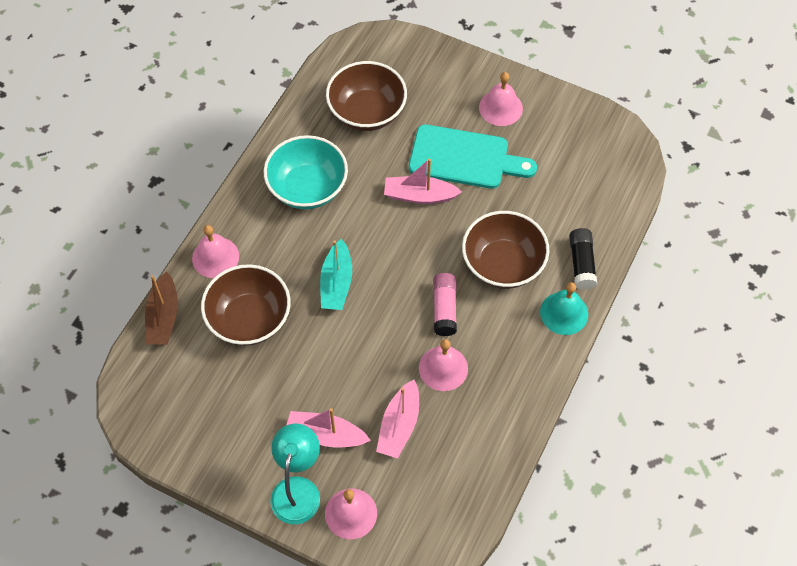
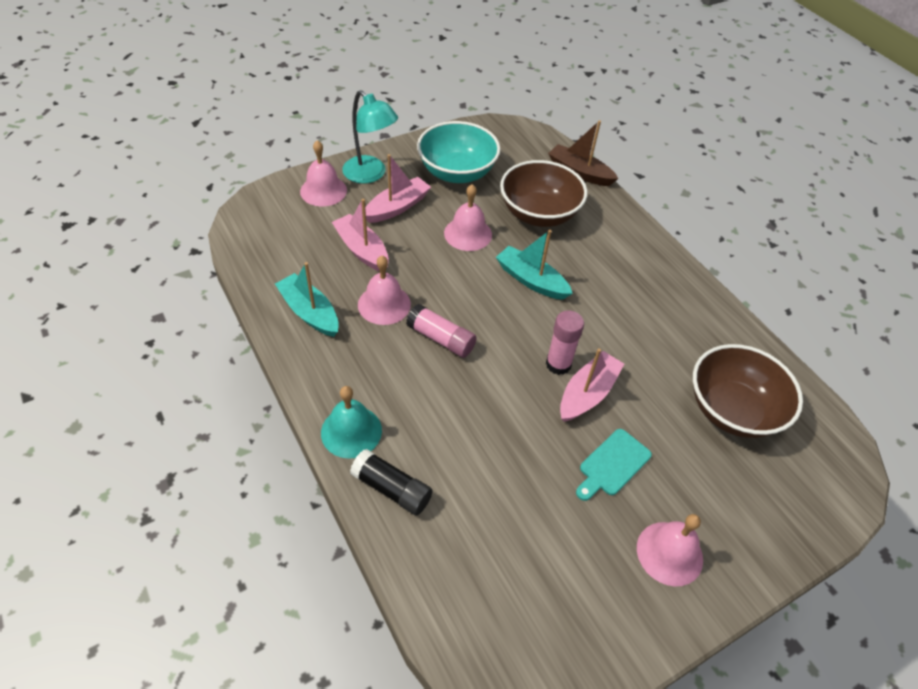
camera: 120 degrees right, 10 degrees down
(215, 257) = (616, 221): pink bell -> pink bell (468, 234)
(307, 188) = (655, 312): turquoise bowl -> turquoise bowl (457, 172)
(408, 224) = (558, 364): none -> pink glue stick
(464, 158) = (612, 464): turquoise cutting board -> turquoise cutting board, size x0.54
(493, 414) = (309, 312): none -> turquoise boat
(503, 264) = (450, 414): brown bowl -> none

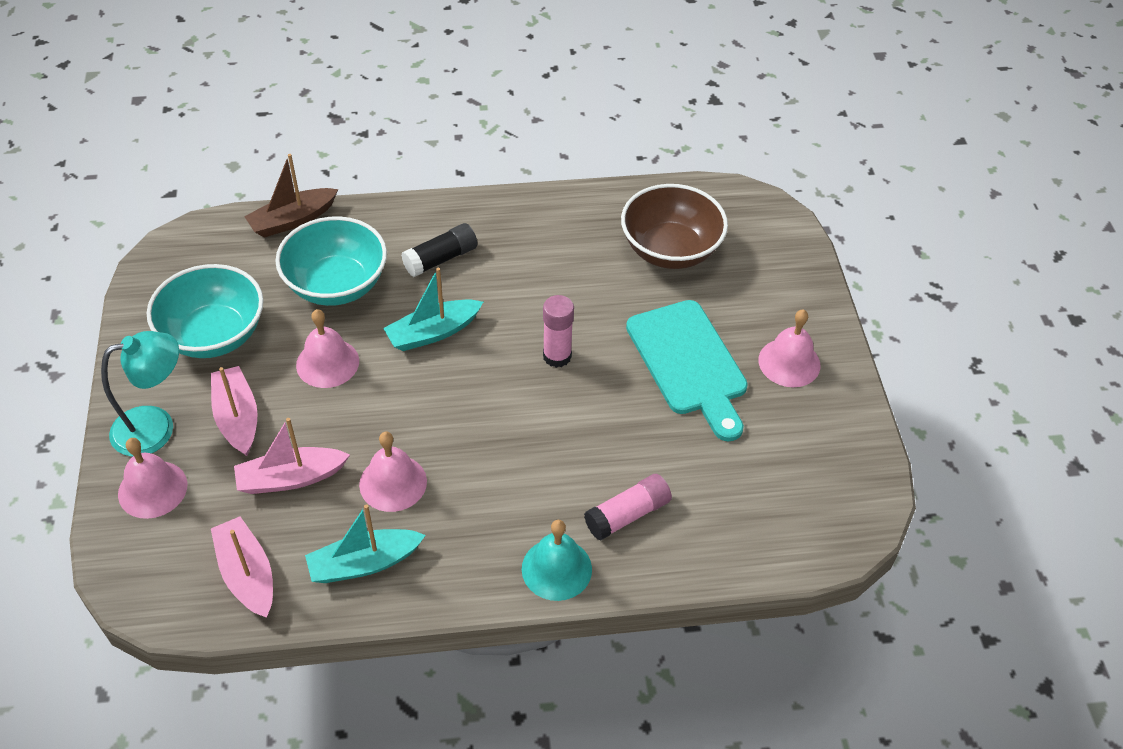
camera: 65 degrees left, 0 degrees up
(391, 489) = (642, 553): black glue stick -> black glue stick (440, 259)
(441, 338) = (472, 445): pink glue stick -> pink glue stick (627, 515)
(539, 214) = (336, 285): brown bowl -> turquoise bowl
(587, 393) = (603, 348): pink boat -> pink boat (247, 574)
(612, 464) = (689, 363): turquoise cutting board -> turquoise cutting board, size x1.85

